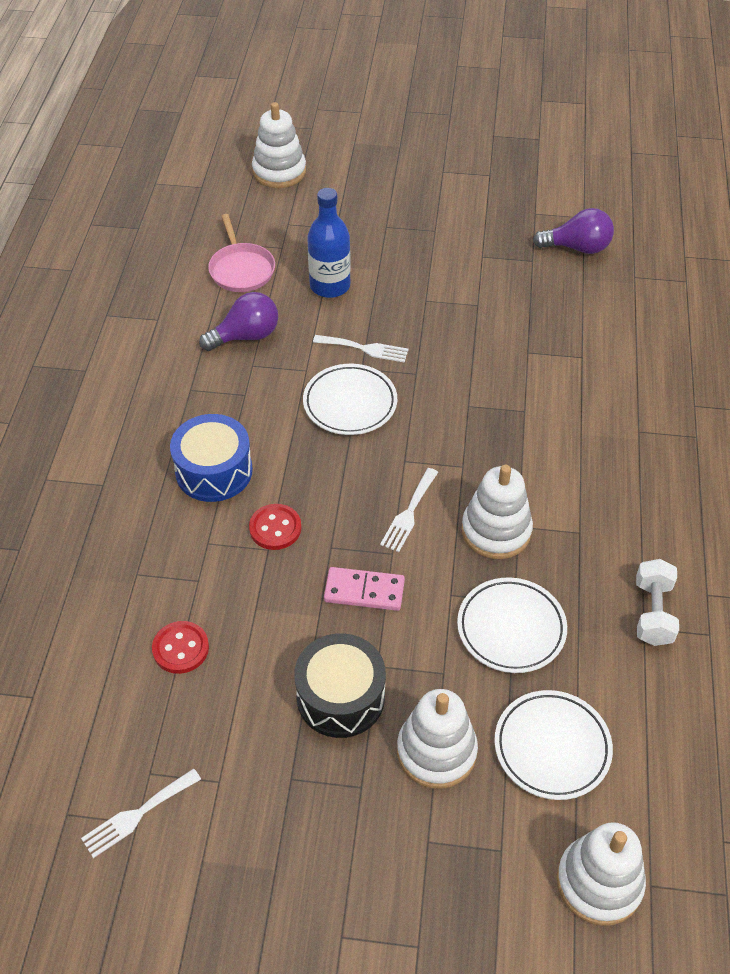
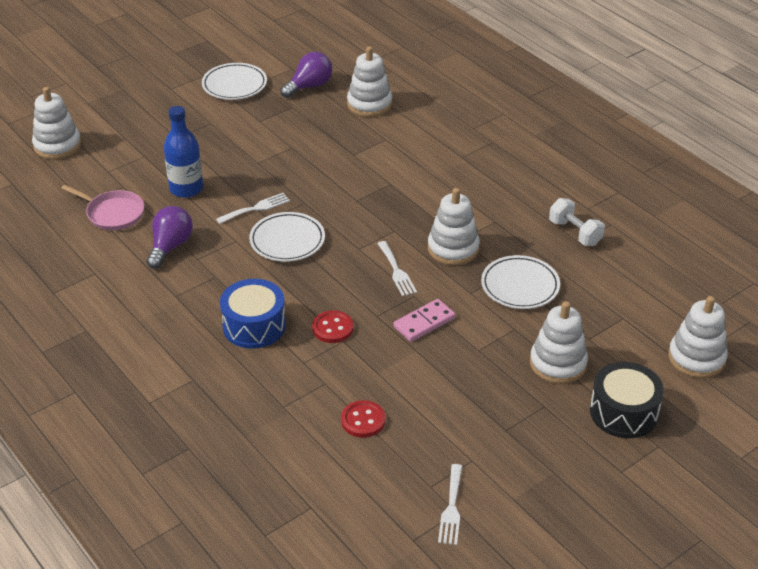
camera: 45 degrees left, 10 degrees down
(340, 697) = (479, 377): black drum -> black drum (623, 412)
(552, 747) = (606, 321): white plate -> white plate (234, 85)
(614, 306) = (369, 104): none -> white stacking toy

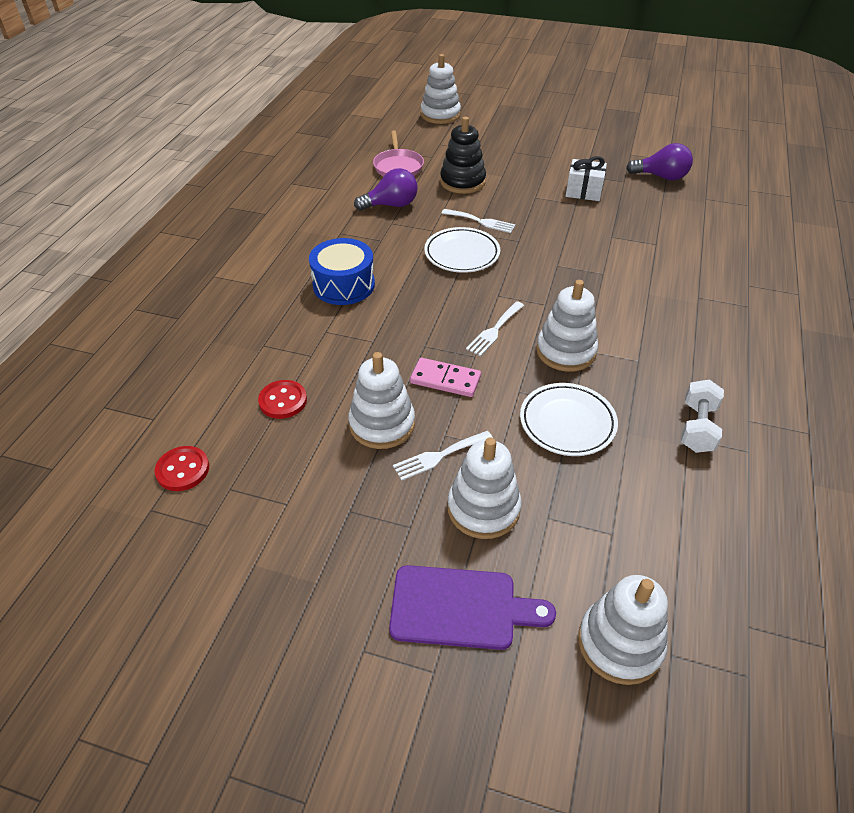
camera: 55 degrees right, 5 degrees up
(186, 189) = (462, 182): blue bottle -> black stacking toy
(234, 85) = (608, 146): white plate -> none
(281, 134) = (583, 191): none -> white gift
(332, 328) = (382, 328): red button -> red button (183, 470)
(369, 104) = (687, 214): white stacking toy -> white stacking toy (382, 424)
(451, 508) = (209, 519): white fork -> white fork (439, 456)
(623, 412) = (460, 607): black drum -> purple cutting board

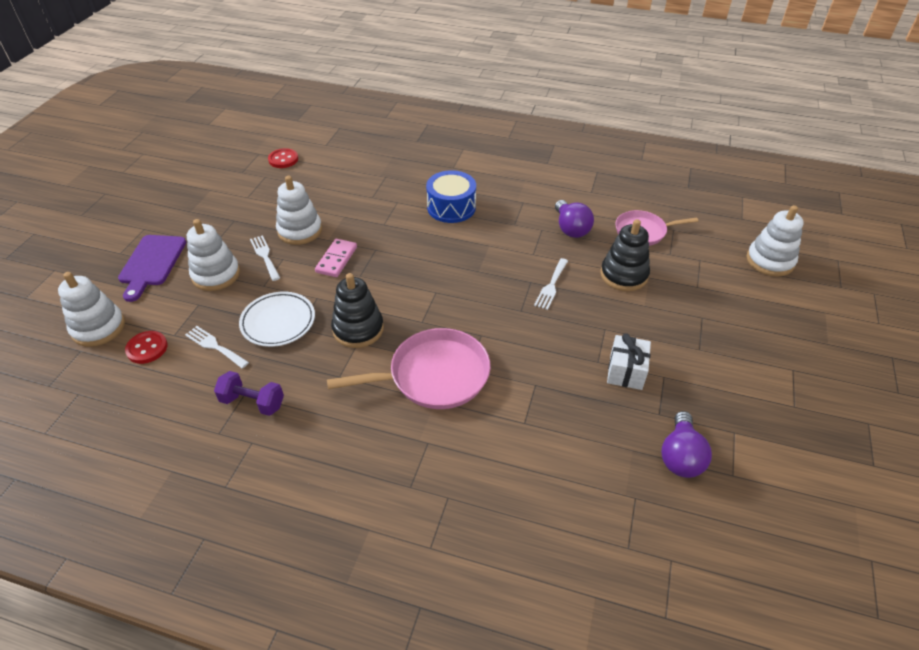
camera: 90 degrees right, 0 degrees up
(283, 401) = (330, 189): red button -> red button (147, 348)
(462, 254) = (496, 271): white plate -> none
(494, 330) = (389, 287): white fork -> white fork (214, 346)
(565, 351) = (358, 329): white stacking toy -> black stacking toy
(618, 294) = (434, 375): none -> pink pan
(697, 428) = (252, 402): white dumbbell -> purple dumbbell

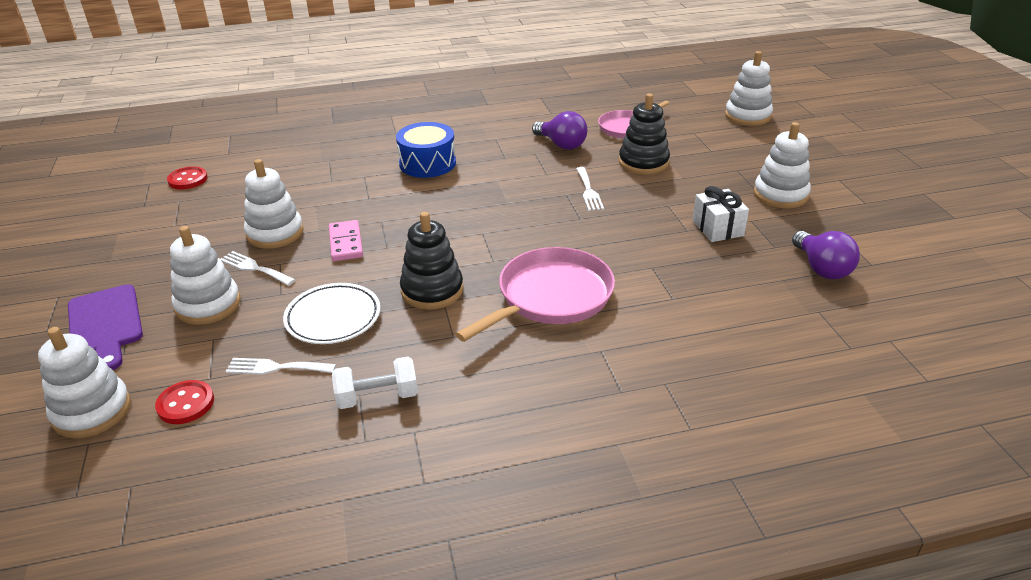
camera: 30 degrees left, 10 degrees down
(252, 402) = (377, 397): purple dumbbell -> white dumbbell
(717, 361) = (780, 195): none -> white stacking toy

